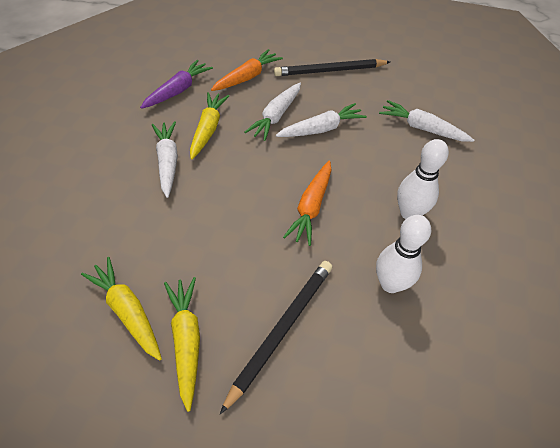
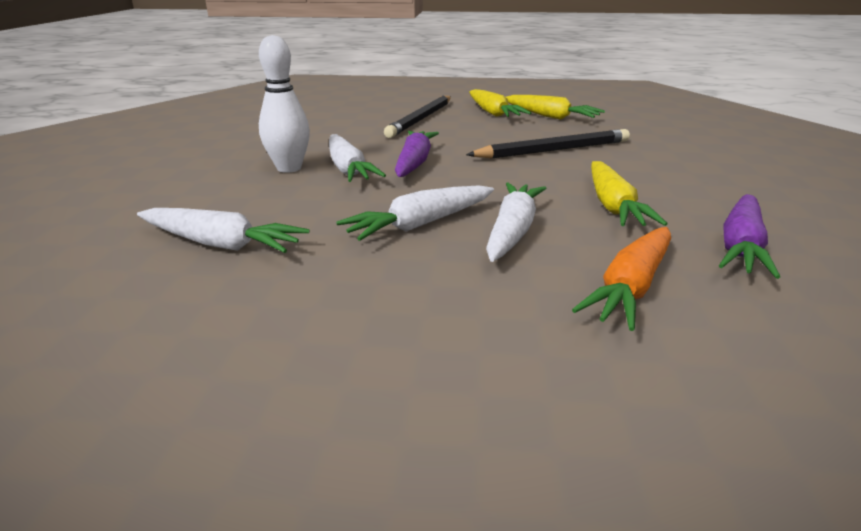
camera: 170 degrees right, 25 degrees down
(168, 162) = (627, 175): white carrot -> white carrot (348, 169)
(311, 207) = (414, 163): orange carrot -> purple carrot
(330, 71) = (428, 332): black pencil -> black pencil (553, 150)
(390, 284) = (325, 137): white bowling pin -> none

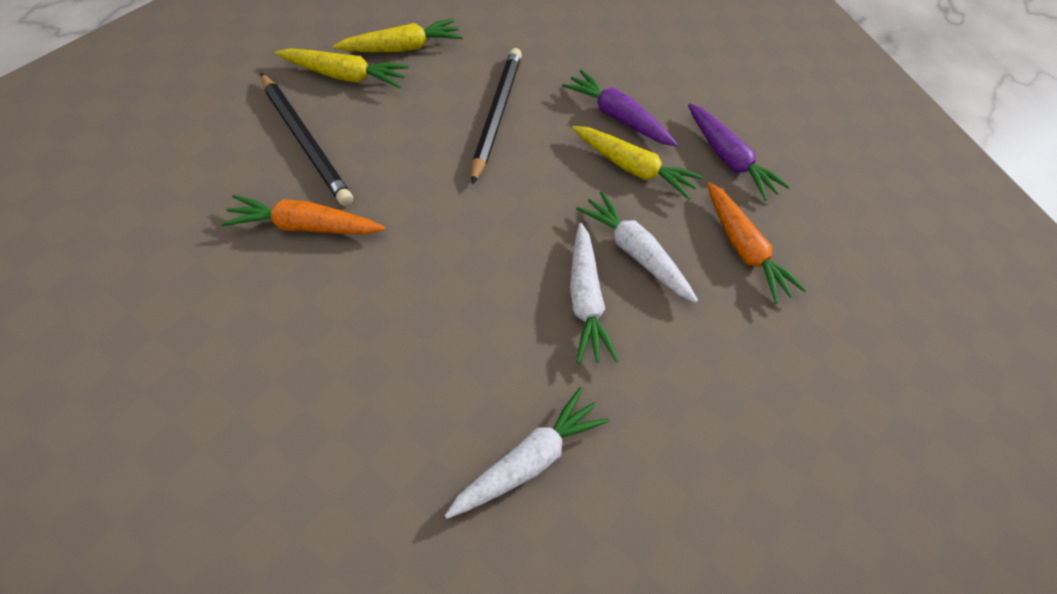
camera: 65 degrees left, 30 degrees up
(289, 168) = (368, 334): white bowling pin -> none
(348, 169) = (415, 286): white carrot -> none
(355, 135) = (305, 226): none -> orange carrot
(414, 163) = (442, 226): purple carrot -> purple carrot (617, 117)

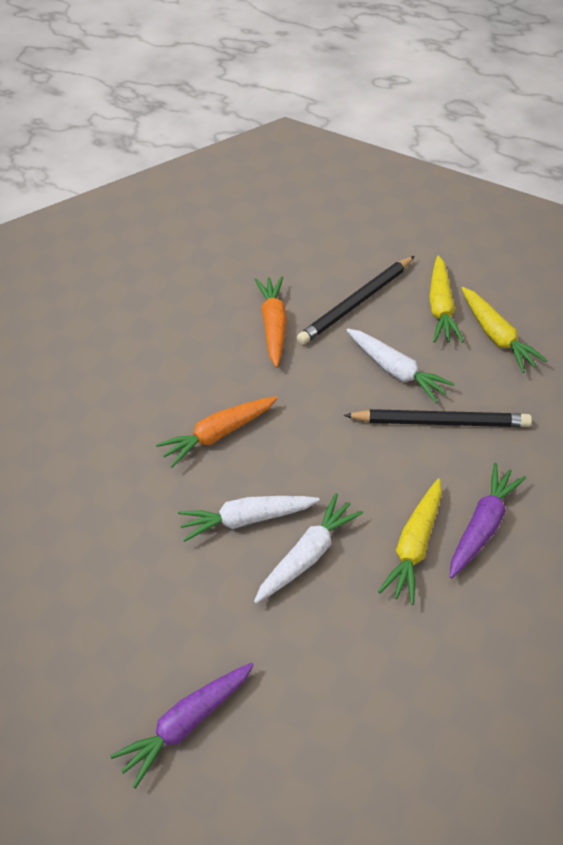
camera: 90 degrees right, 5 degrees down
(528, 460) = (102, 496): white carrot -> white carrot (396, 370)
(728, 159) = (463, 642): purple carrot -> purple carrot (186, 723)
(743, 249) = (339, 657): orange carrot -> orange carrot (218, 434)

